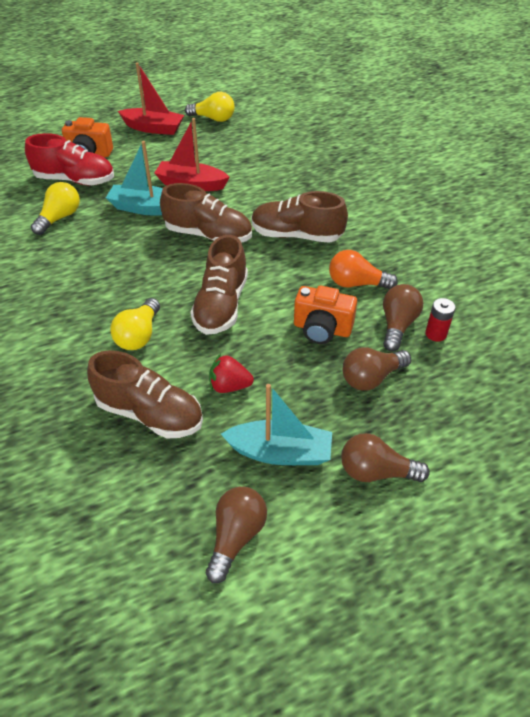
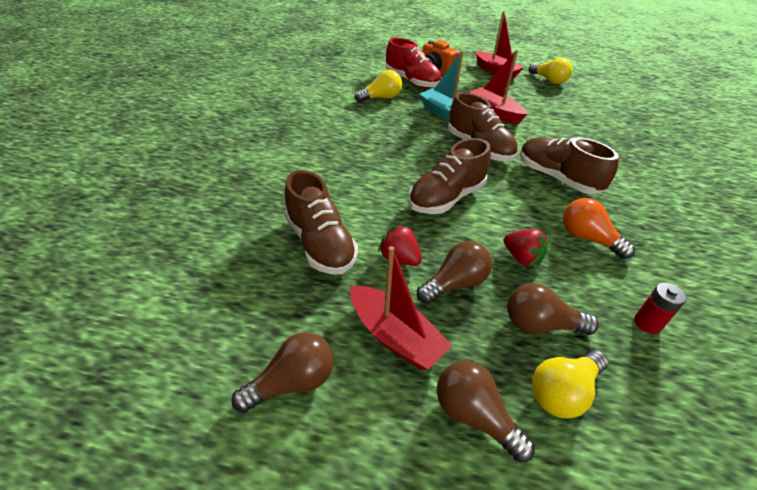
camera: 35 degrees right, 5 degrees down
(139, 335) = (364, 188): yellow light bulb -> yellow light bulb (562, 392)
(280, 452) = (395, 336): turquoise boat -> red boat
(322, 329) = (522, 258): orange camera -> red strawberry
(397, 325) = (606, 293): brown light bulb -> brown light bulb (455, 284)

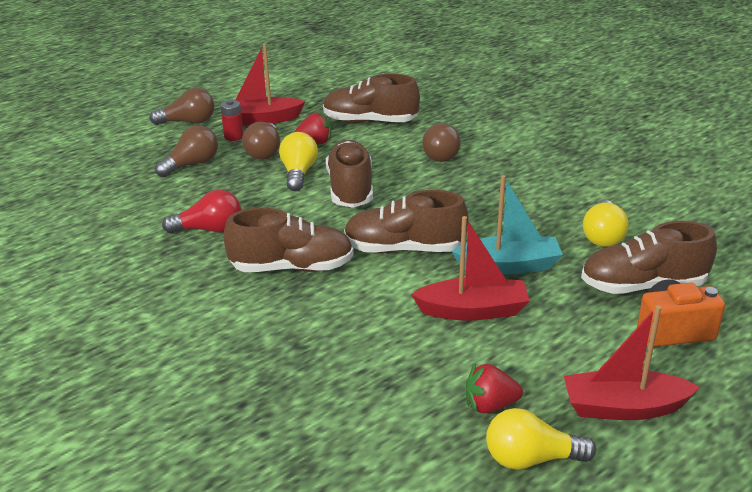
camera: 130 degrees right, 10 degrees down
(293, 382) = (279, 89): brown light bulb -> brown light bulb (441, 154)
(412, 82) = (643, 286): red shoe -> brown shoe
(522, 258) = (242, 188): red strawberry -> red strawberry (490, 405)
(562, 392) = (154, 149): yellow light bulb -> yellow light bulb (298, 173)
(587, 238) = (209, 229): orange light bulb -> red light bulb
(647, 323) = (126, 202): red battery -> red battery (233, 136)

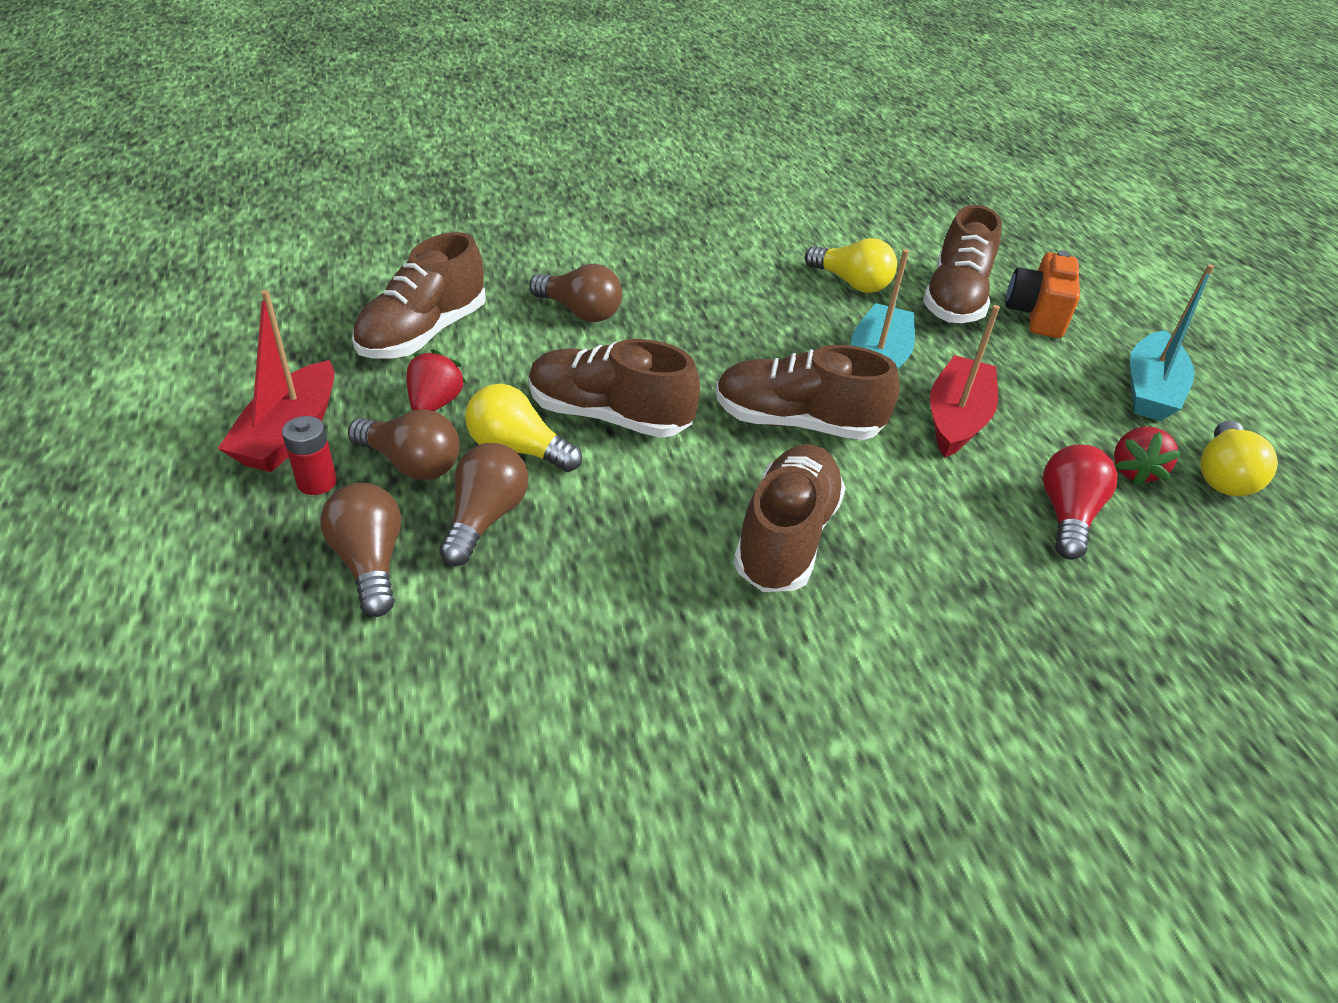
camera: 70 degrees left, 10 degrees up
(188, 122) = (190, 523): brown light bulb -> brown light bulb (485, 518)
(209, 229) = (619, 598): red light bulb -> red light bulb (1067, 515)
(404, 249) = (797, 423): brown shoe -> brown shoe turned 75 degrees clockwise
(623, 407) = (1150, 390): red boat -> turquoise boat

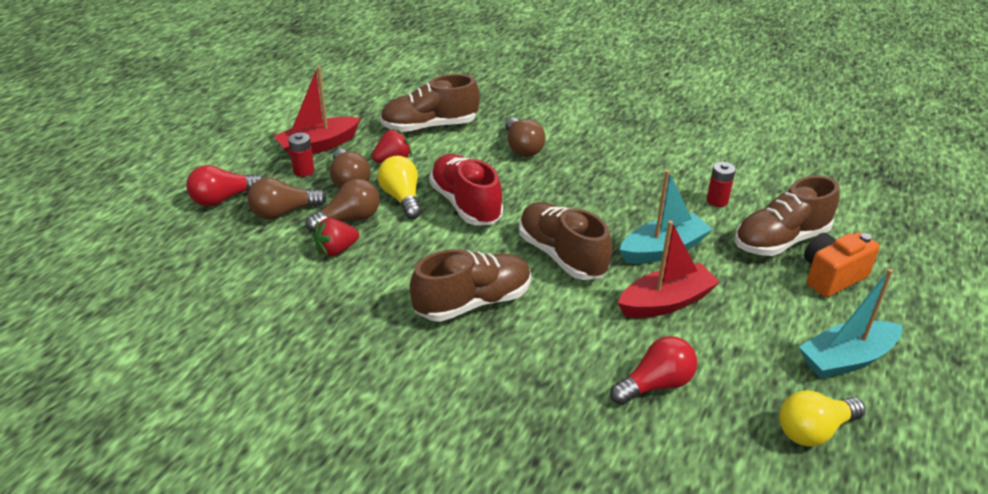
camera: 45 degrees right, 5 degrees down
(234, 596) = (223, 199): none -> red light bulb
(370, 562) = (283, 212): brown light bulb -> brown light bulb turned 135 degrees counterclockwise
(609, 416) = (465, 204): brown shoe -> red shoe
(851, 283) = (717, 201): yellow light bulb -> red battery
(1134, 471) = (746, 391): red strawberry -> red strawberry (336, 250)

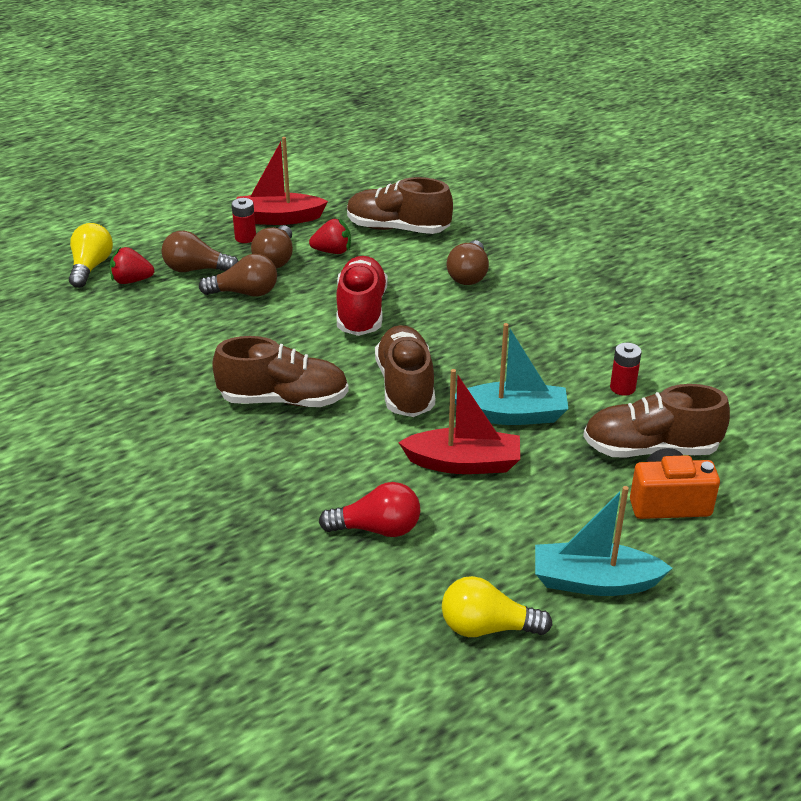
camera: 30 degrees right, 0 degrees up
(223, 199) = (158, 243): red light bulb -> none
(336, 250) = (210, 316): red strawberry -> red strawberry (131, 280)
(402, 198) = (308, 288): yellow light bulb -> yellow light bulb (91, 267)

